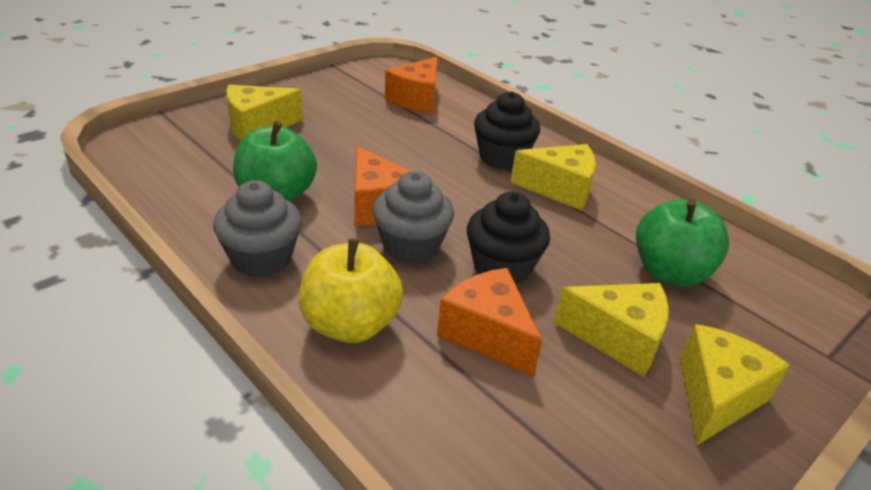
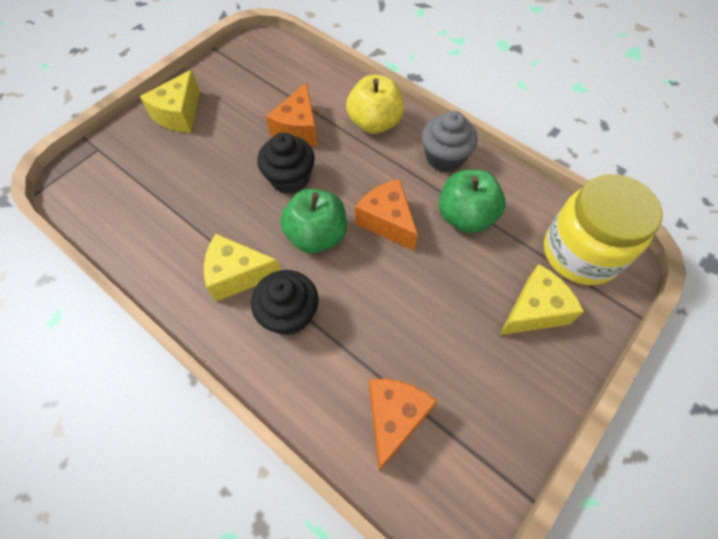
camera: 175 degrees right, 25 degrees up
(169, 151) = (580, 253): none -> yellow jar
(411, 246) = (353, 185): grey cupcake -> none
(487, 334) = (298, 129): orange cheese -> orange cheese turned 60 degrees clockwise
(618, 339) = (223, 139): yellow cheese -> none
(670, 272) = (172, 196): green apple -> green apple (317, 236)

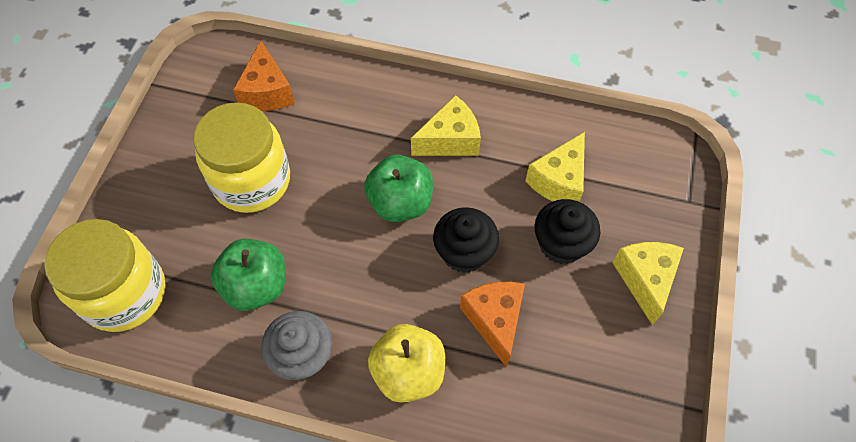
camera: 155 degrees right, 0 degrees up
(289, 314) = (386, 128): black cupcake -> black cupcake (561, 244)
(387, 222) = (337, 246): orange cheese -> none
(443, 313) = (252, 181): none -> yellow jar
(534, 310) = (167, 215): yellow cheese -> yellow cheese (559, 181)

